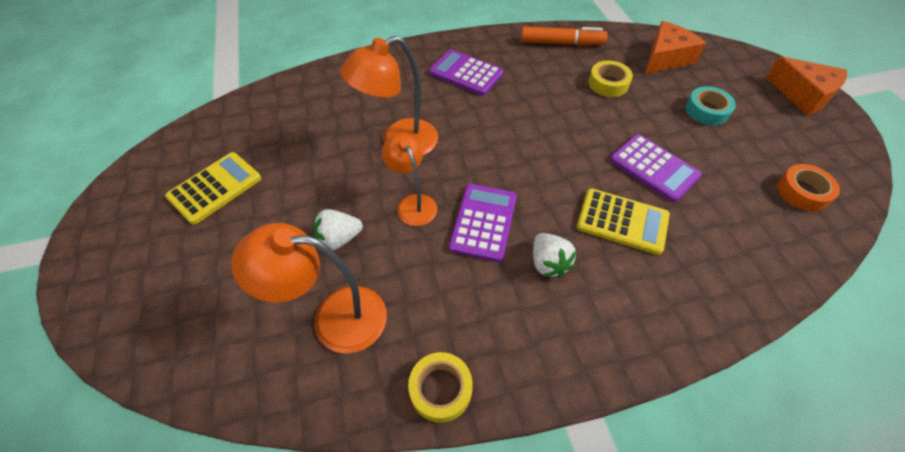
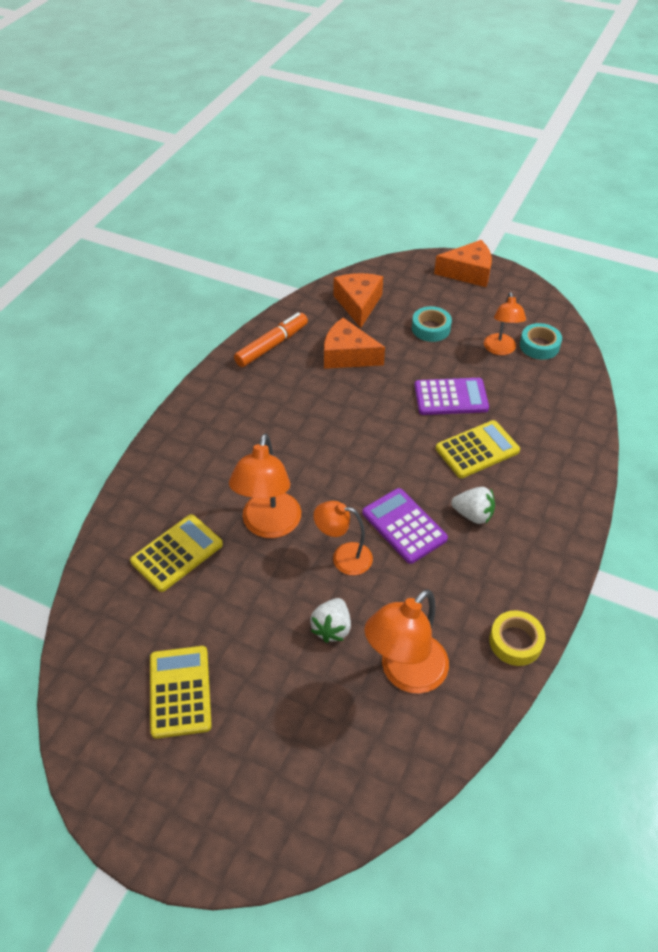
camera: 50 degrees left, 5 degrees down
(329, 114) = (177, 553): none -> yellow calculator
(466, 73) = (236, 428): purple calculator -> none
(608, 83) = (347, 355): yellow tape -> orange cheese
(754, 167) = (500, 349): none -> orange lamp
(802, 192) = (539, 346): orange tape -> turquoise tape

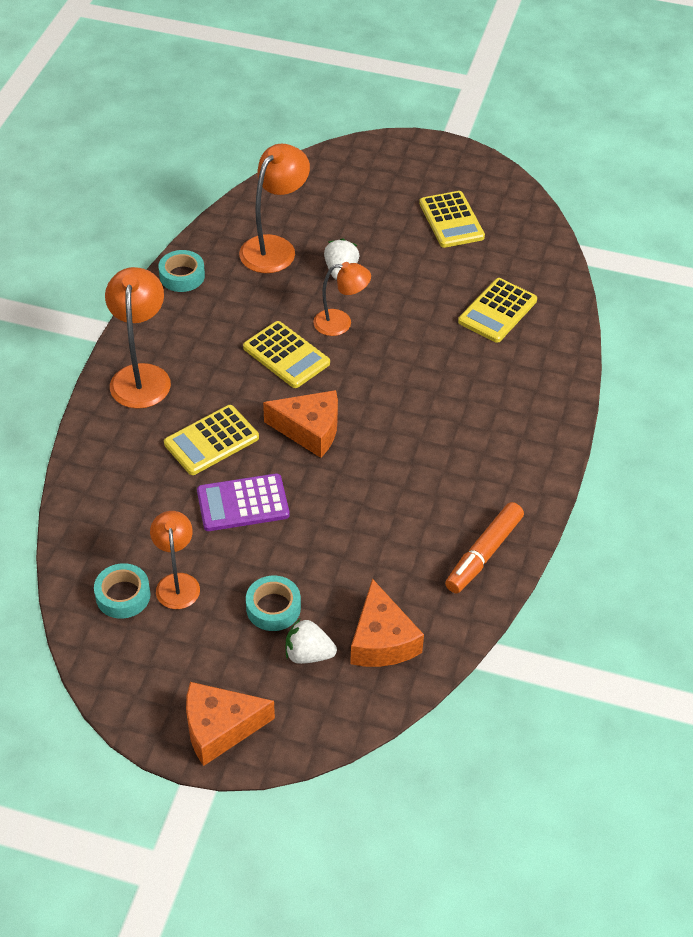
camera: 170 degrees right, 0 degrees up
(269, 526) = (419, 342): orange lamp -> orange lamp (141, 376)
(347, 355) = (380, 550): orange cheese -> orange cheese (310, 430)
(404, 526) = (286, 355): purple calculator -> yellow calculator
(473, 514) = (217, 373): white strawberry -> white strawberry (308, 654)
(515, 642) = (182, 276): yellow tape -> turquoise tape

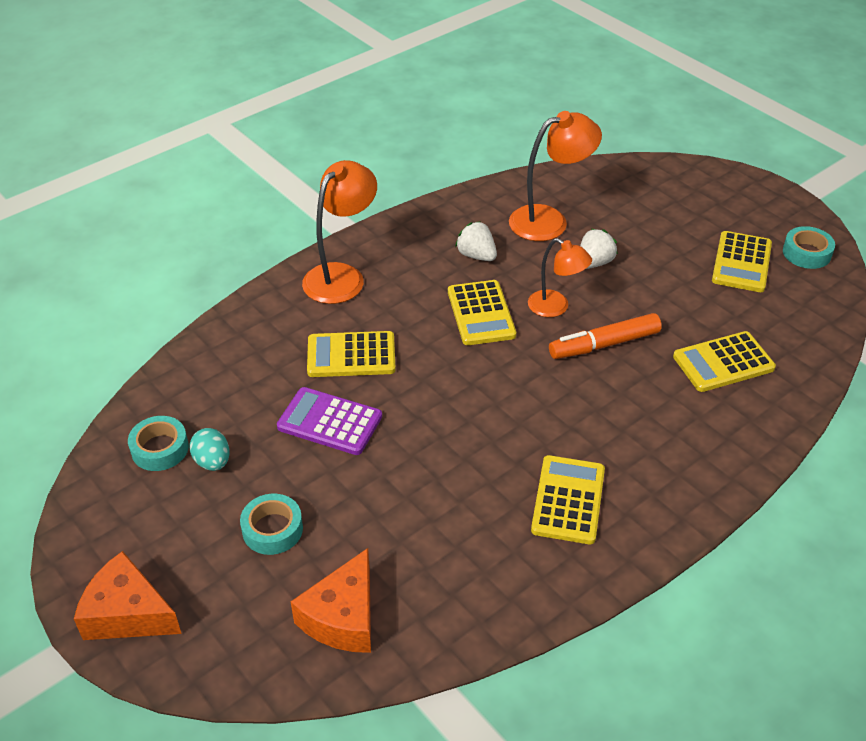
camera: 35 degrees right, 5 degrees down
(177, 583) = (212, 462): orange lamp -> turquoise egg
(182, 276) = (447, 211): turquoise tape -> turquoise tape (806, 253)
(308, 654) = (265, 590): white strawberry -> white strawberry (476, 255)
(310, 430) = (446, 387): orange cheese -> none
(469, 472) = (568, 500): none -> yellow calculator
(484, 554) = (516, 588): orange marker -> orange marker (604, 344)

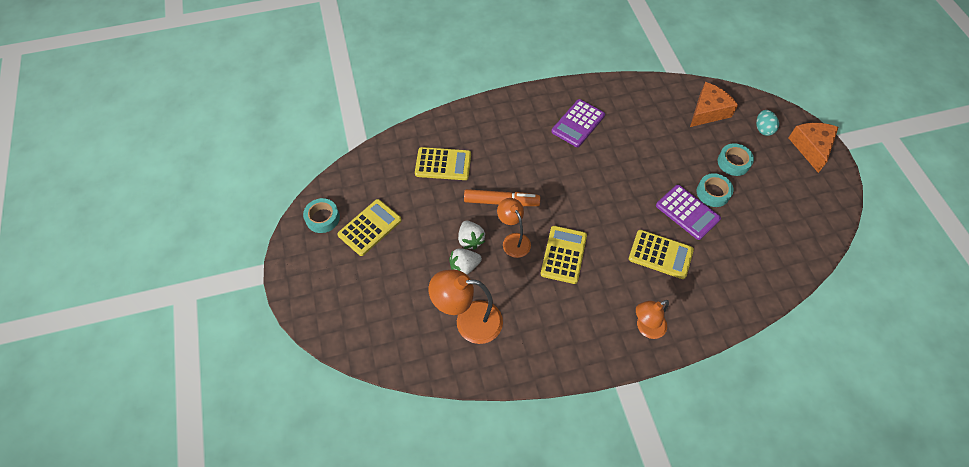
camera: 155 degrees left, 15 degrees up
(127, 613) = (811, 148): orange cheese -> orange cheese turned 135 degrees counterclockwise
(160, 449) = (791, 232): turquoise tape -> turquoise tape (713, 193)
(212, 462) = (761, 212): turquoise egg -> turquoise egg (763, 129)
(341, 276) = (646, 328): orange lamp -> orange lamp, size x0.65
(476, 255) = (541, 308): white strawberry -> white strawberry (470, 240)
(568, 500) = (578, 123): yellow calculator -> purple calculator

